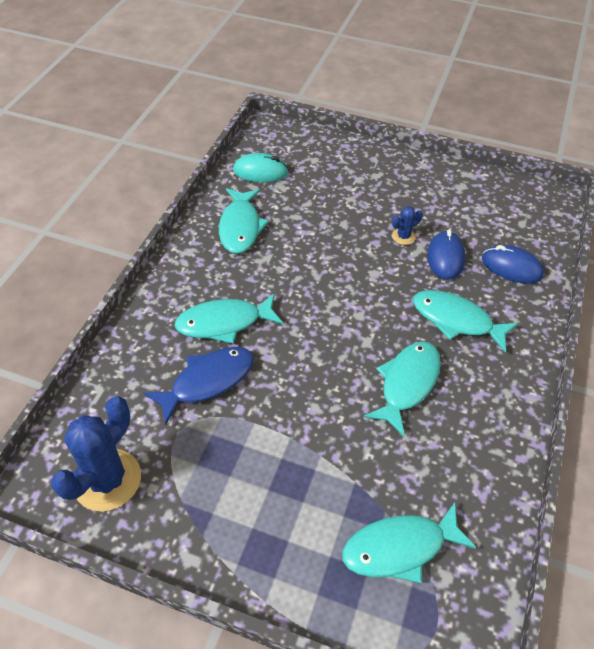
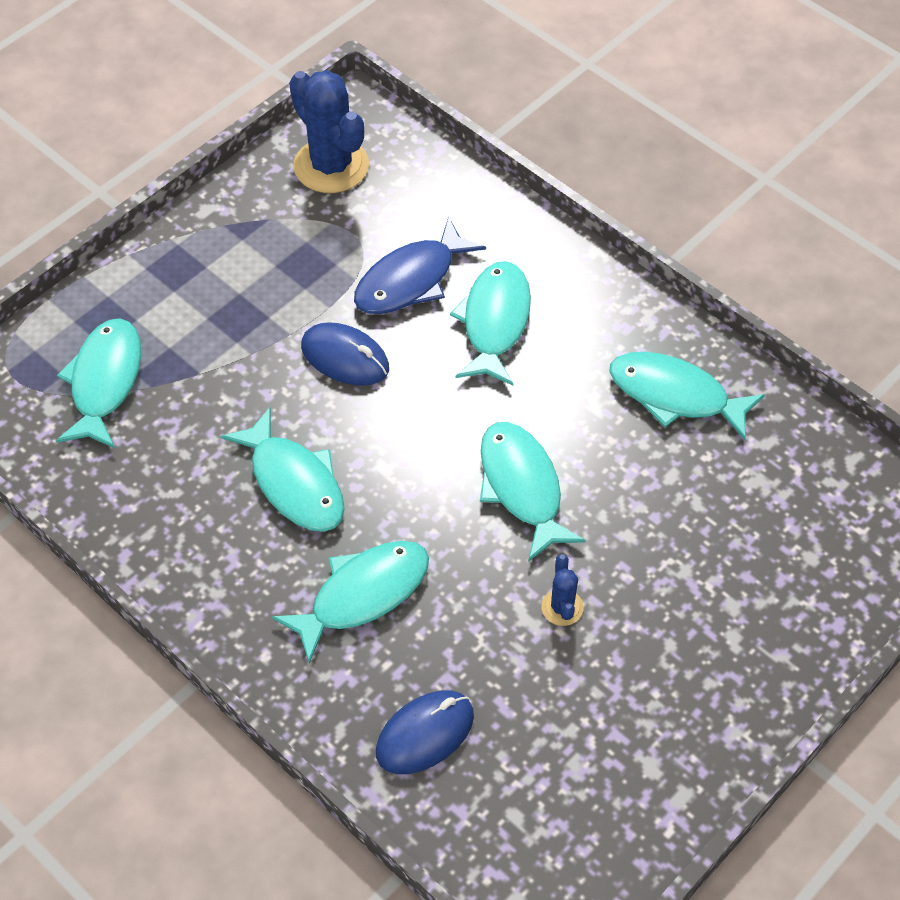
camera: 115 degrees right, 5 degrees up
(208, 381) = (410, 280): blue fish -> blue fish turned 60 degrees clockwise
(260, 171) = (804, 465): turquoise mouse -> none
(340, 273) = (522, 487): none -> turquoise fish
(445, 257) = (489, 645): blue mouse -> blue mouse (345, 357)

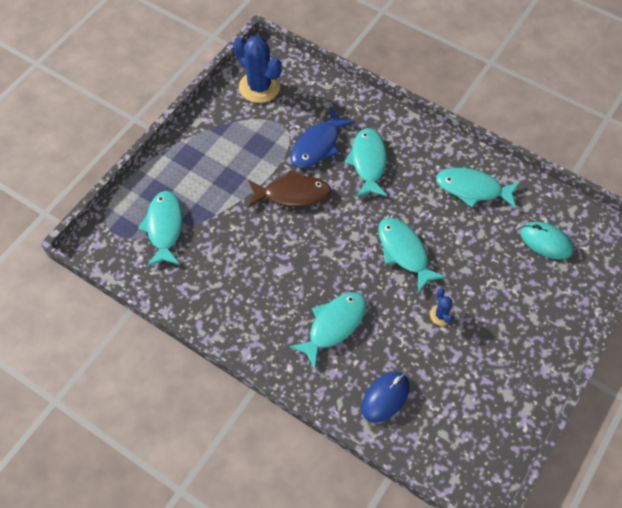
camera: 10 degrees left, 5 degrees up
(294, 483) = (282, 269): turquoise fish -> none
(345, 357) = (293, 194): blue mouse -> brown fish
(789, 508) = (546, 242): none -> turquoise mouse

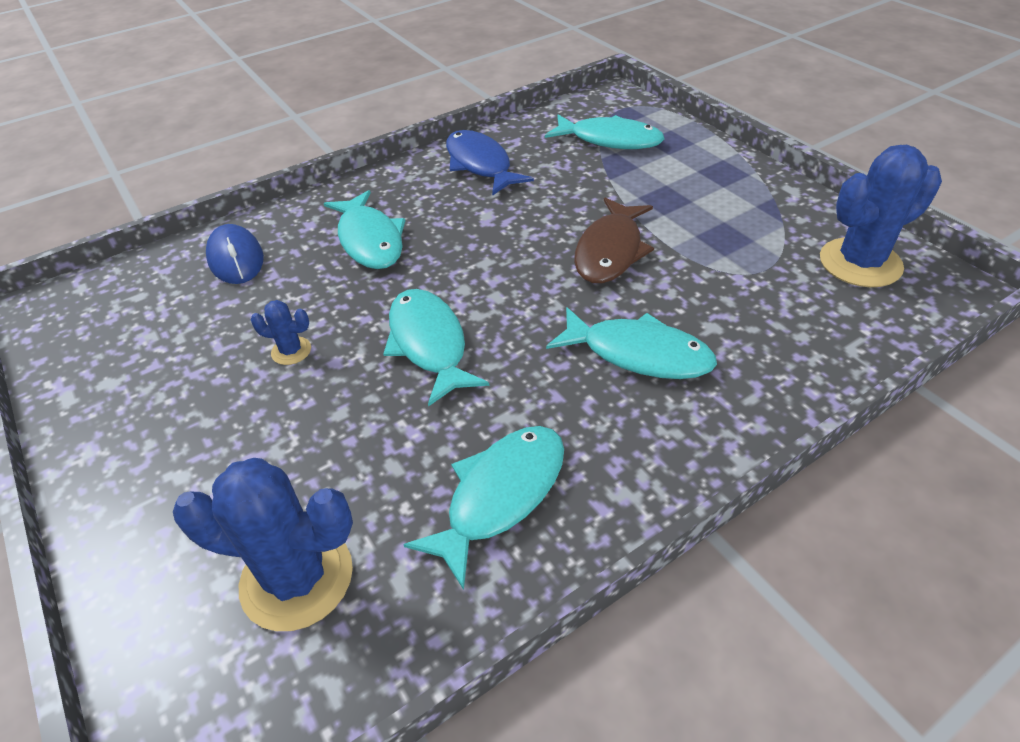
camera: 115 degrees right, 15 degrees down
(318, 145) = (701, 300): blue fish -> blue fish (480, 164)
(404, 252) = (429, 344): turquoise fish -> turquoise fish turned 105 degrees counterclockwise
(546, 242) = (297, 578): turquoise mouse -> blue cactus

